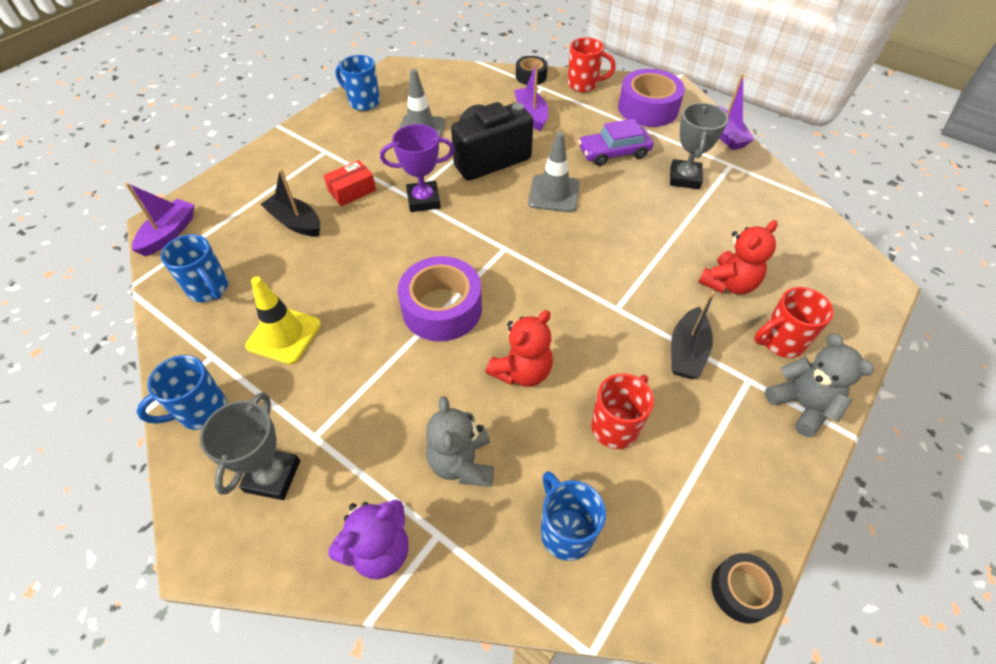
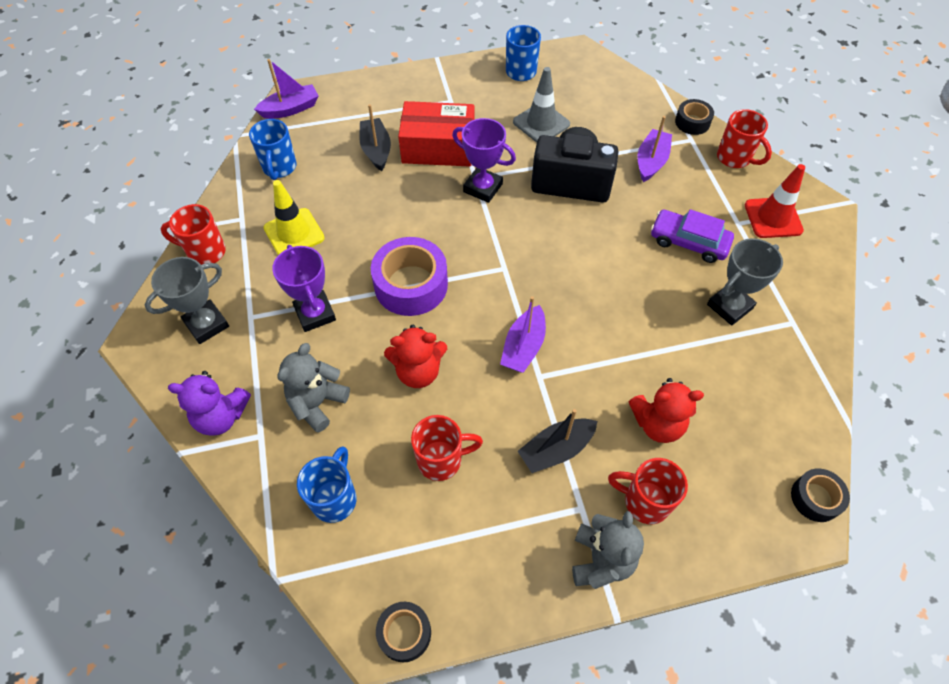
camera: 40 degrees right, 5 degrees up
(201, 411) = (205, 252): blue mug -> red mug
(352, 190) = (438, 147): red box -> red box, size x1.84
(378, 389) = (315, 314): none -> purple trophy
(554, 194) = (592, 247): grey traffic cone -> none
(648, 108) = (773, 218): purple tape -> red traffic cone
(725, 135) = (823, 291): purple boat -> purple boat (523, 347)
(864, 262) = (815, 498): none -> black tape

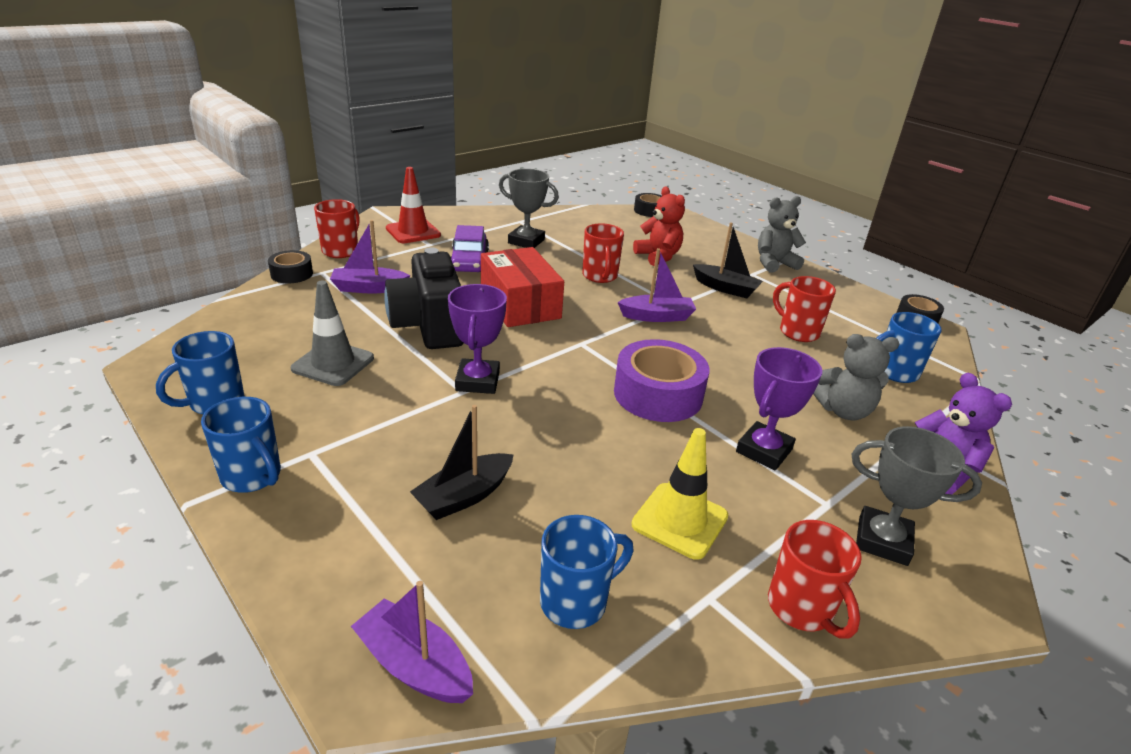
camera: 120 degrees left, 25 degrees down
(418, 371) = (742, 363): red teddy bear -> none
(438, 147) = (424, 436): red box -> red box (520, 304)
(443, 78) = (252, 477): none -> blue mug
(644, 501) = (719, 255): red mug -> red mug (600, 276)

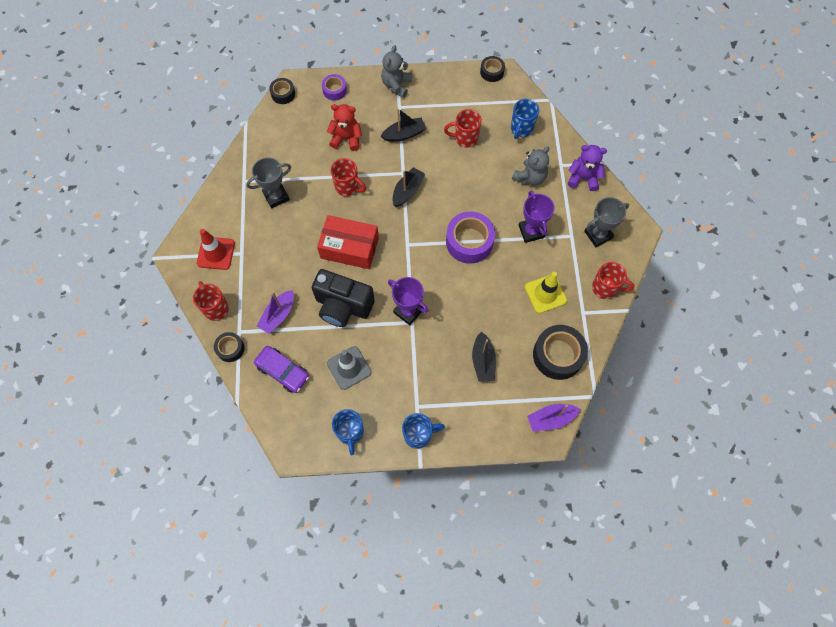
camera: 50 degrees left, 35 degrees up
(469, 261) = (281, 244): purple car -> purple car (283, 371)
(576, 601) = (558, 355): blue mug -> black tape
(657, 316) = (408, 191): purple boat -> black boat
(701, 233) = (334, 90): none -> purple tape

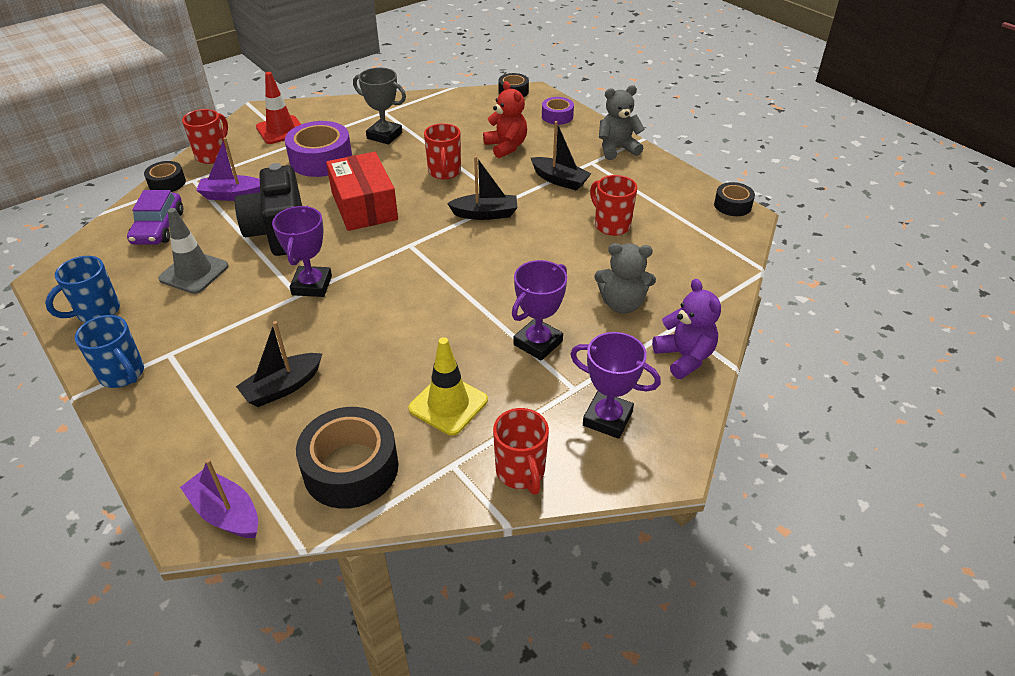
camera: 55 degrees right, 25 degrees down
(469, 242) = (463, 293): purple tape -> purple tape (321, 159)
(521, 129) = (685, 264): blue mug -> none
(598, 235) = (607, 418): grey trophy -> purple trophy

